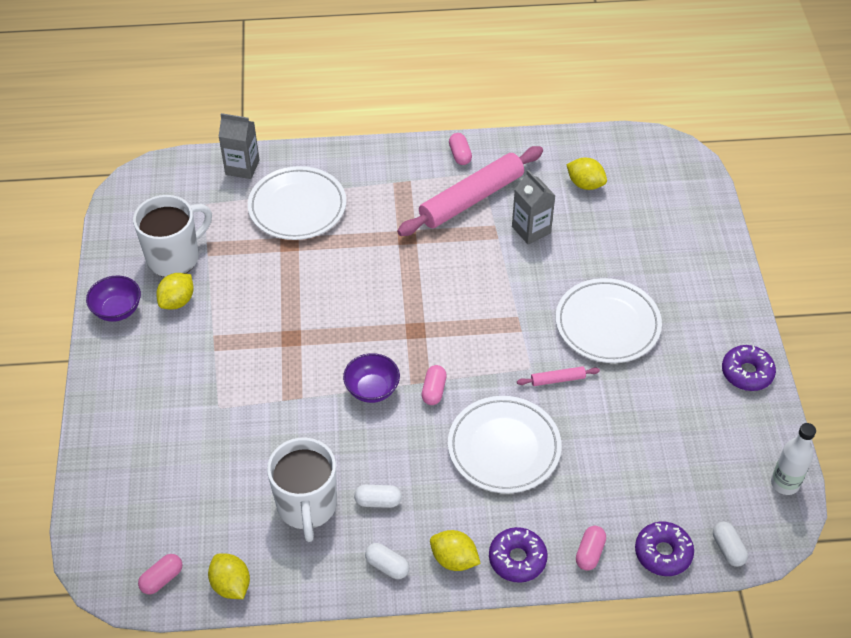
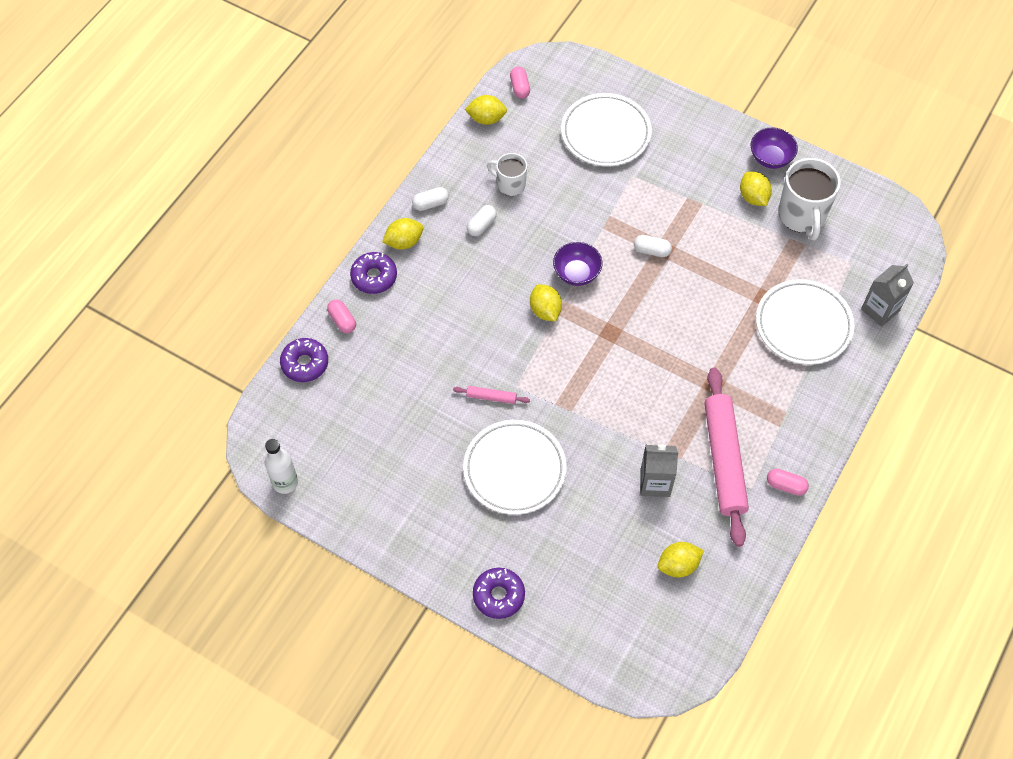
camera: 125 degrees right, 10 degrees up
(307, 507) = (510, 185): white mug -> white mug, size x0.58
(434, 390) = (545, 310): pink capsule -> yellow lemon
(504, 447) = (462, 324): white plate -> white plate (605, 133)
(557, 379) = (491, 397): pink rolling pin -> pink rolling pin turned 75 degrees clockwise
(728, 549) = (273, 405): white capsule -> white capsule (652, 250)
(747, 373) = (391, 536): purple donut -> purple donut (498, 595)

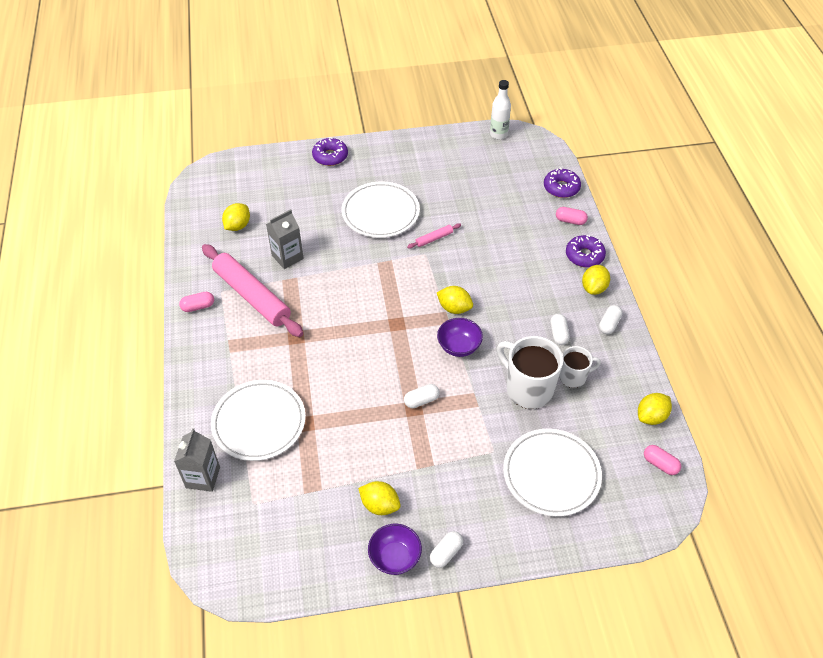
camera: 140 degrees right, 10 degrees down
(731, 137) = (446, 553): none -> white capsule
(802, 216) = (325, 518): white mug -> white mug (528, 389)

